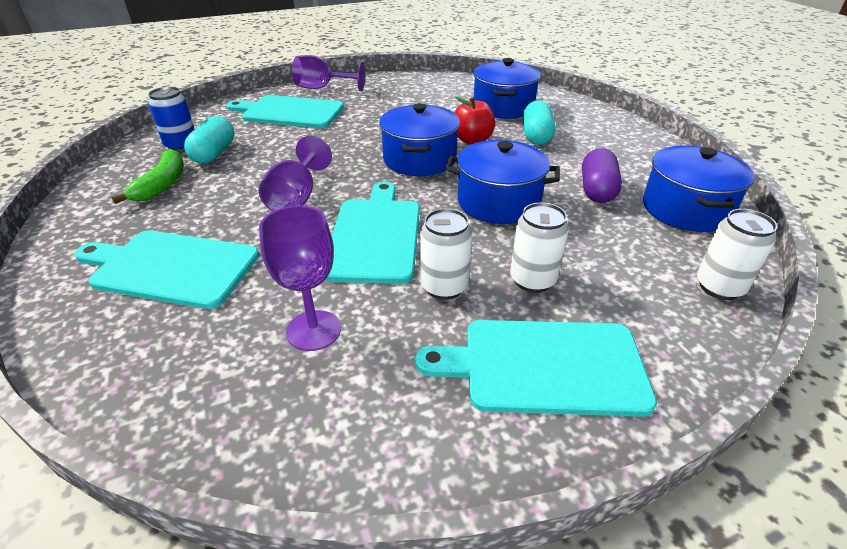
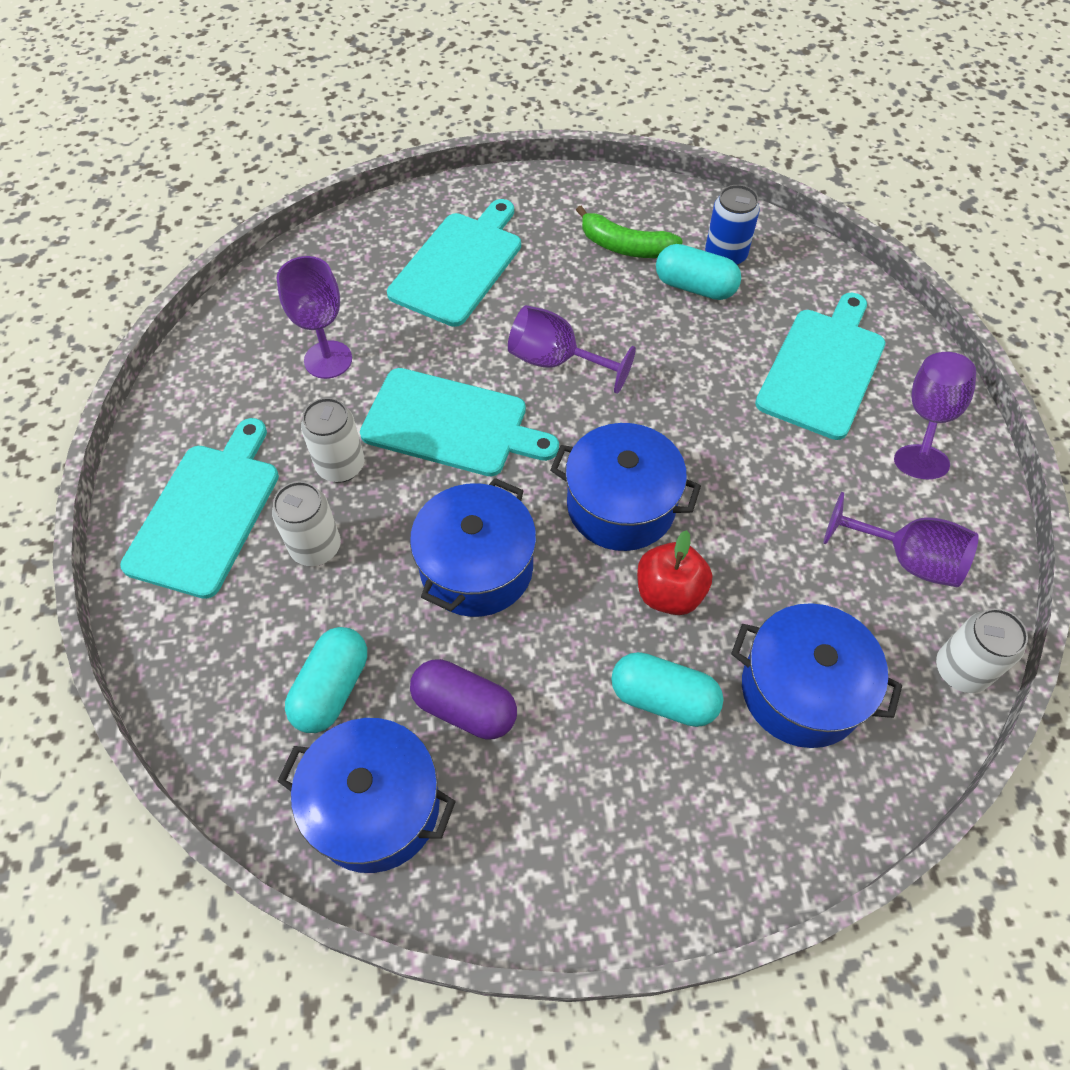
camera: 105 degrees right, 20 degrees up
(414, 90) = (906, 559): none -> purple goblet
(635, 243) = (332, 688): none -> turquoise capsule
(719, 287) = (220, 734): white can -> white can (960, 670)

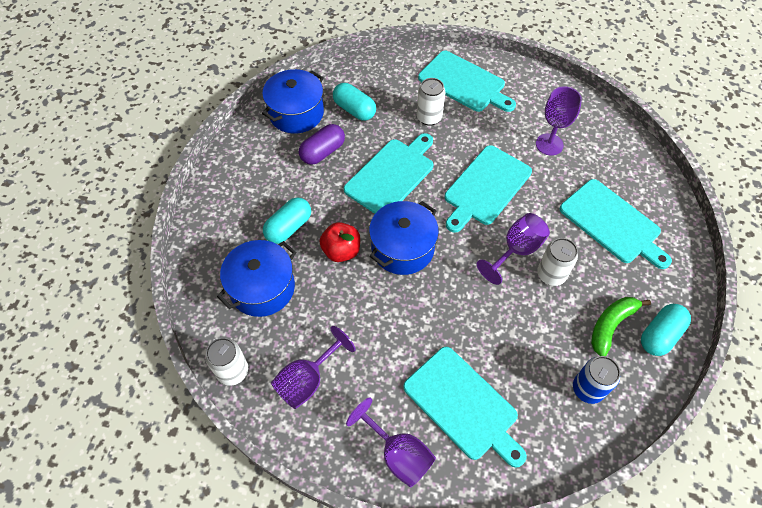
camera: 110 degrees right, 0 degrees up
(341, 466) = (474, 136): white can -> white can (551, 275)
(476, 567) = (392, 175): blue pot -> turquoise cutting board
(695, 287) = (560, 355): turquoise capsule -> turquoise capsule (660, 335)

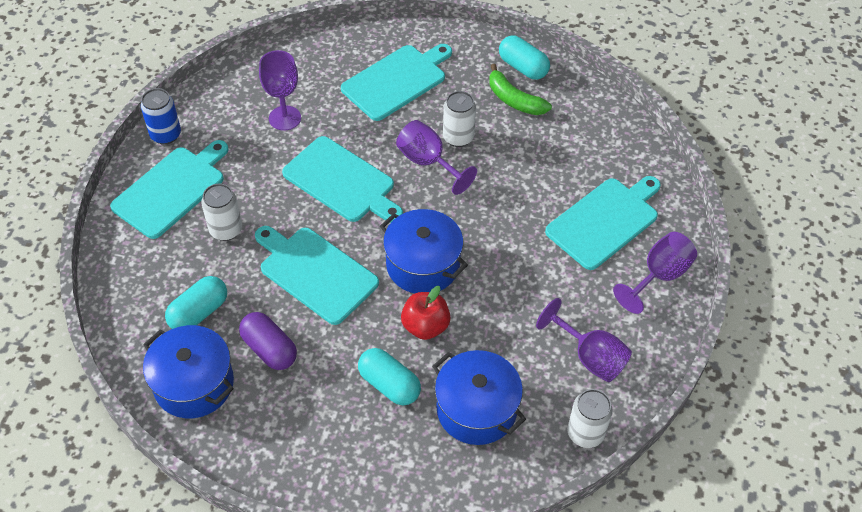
camera: 90 degrees left, 5 degrees down
(587, 389) = (580, 126): blue can -> blue can (166, 135)

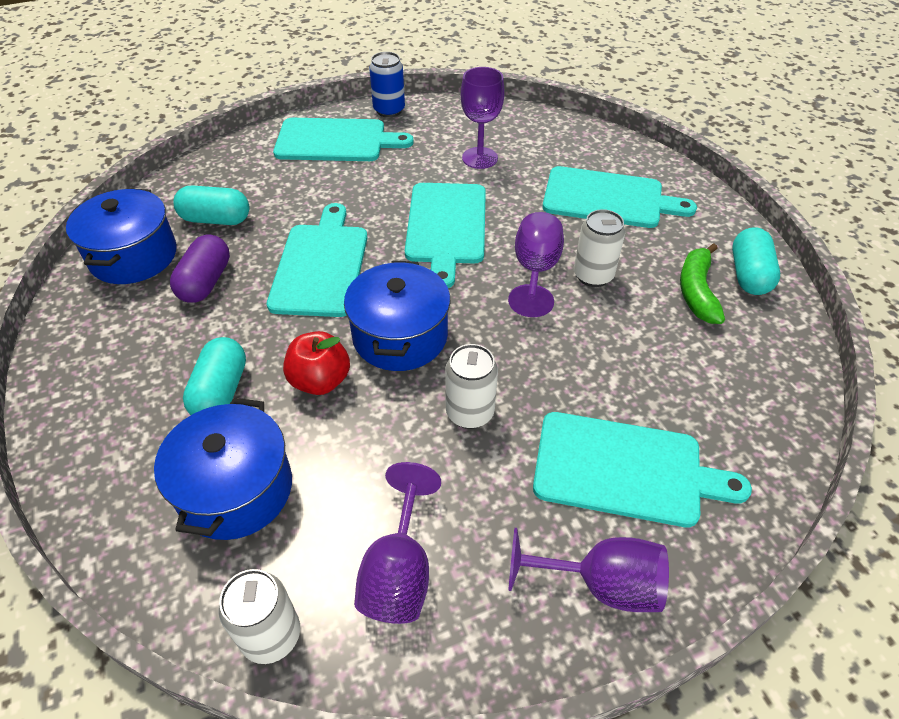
camera: 55 degrees right, 5 degrees down
(226, 230) = (320, 189): white can -> white can (469, 413)

